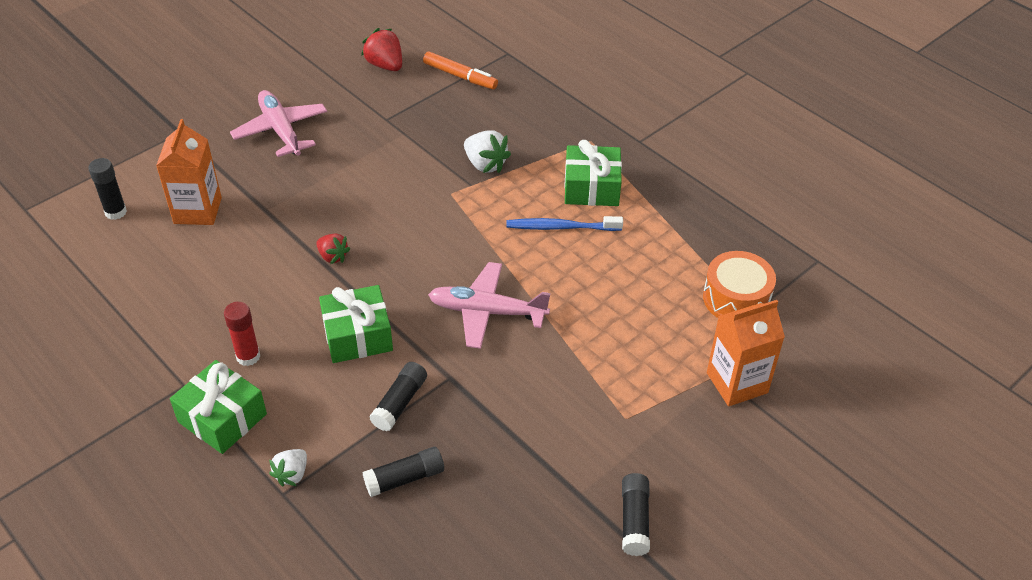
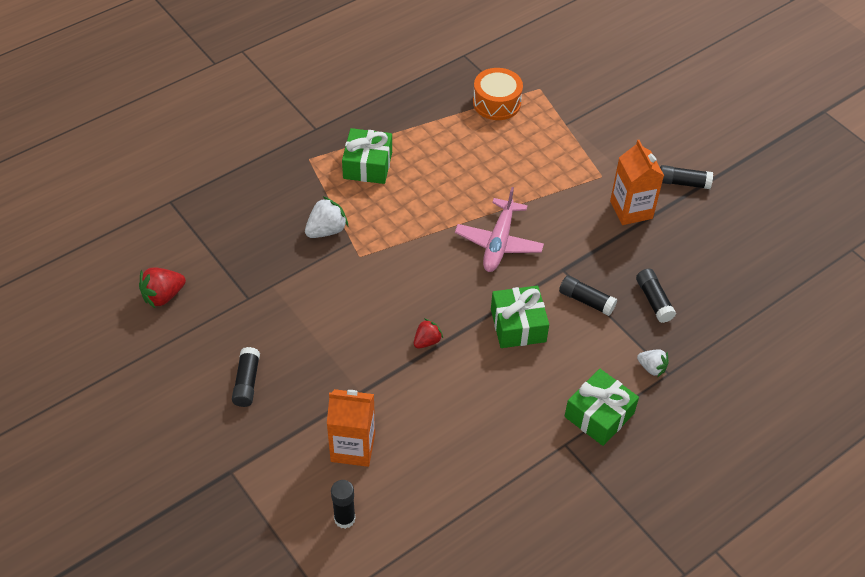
camera: 85 degrees left, 5 degrees up
(248, 356) = (536, 400): red glue stick -> none
(281, 130) = (247, 382): pink plane -> black glue stick
(460, 76) = (196, 239): orange marker -> none
(560, 227) = (411, 189): blue toothbrush -> none
(737, 383) = (573, 116): orange carton -> orange carton (631, 210)

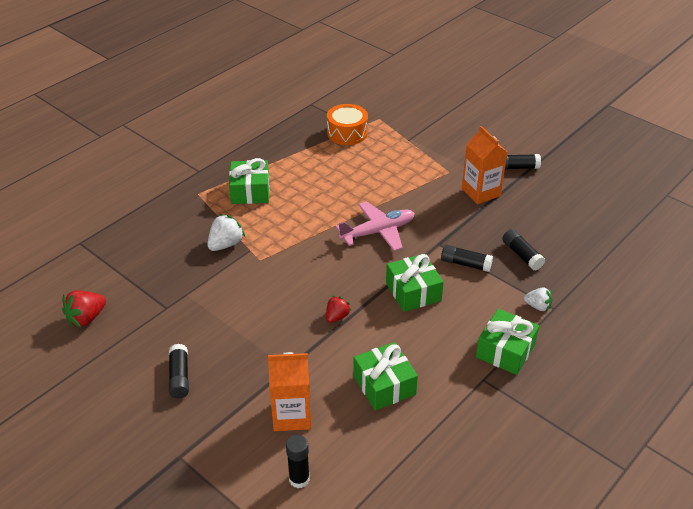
camera: 10 degrees left, 10 degrees down
(457, 431) = (384, 385): none -> green gift
(498, 243) = (378, 232): pink plane -> pink plane turned 120 degrees counterclockwise

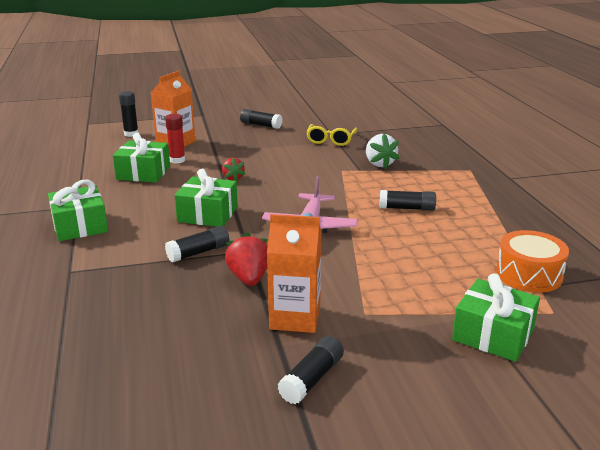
camera: 125 degrees right, 15 degrees down
(86, 318) = (354, 114): red strawberry -> red strawberry (249, 278)
(187, 299) = (331, 140): none -> yellow glasses
(250, 191) = (450, 190): green gift -> green gift (493, 334)
(334, 381) = (177, 160): none -> red glue stick
(522, 255) = (157, 291): black glue stick -> black glue stick (407, 208)
(538, 306) = (87, 264): white strawberry -> none

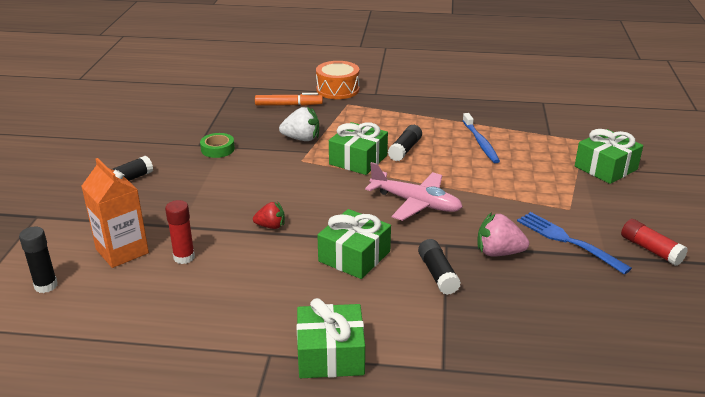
camera: 70 degrees left, 5 degrees up
(143, 173) = (203, 289): green gift -> green gift (358, 160)
(249, 278) = (498, 252): red strawberry -> pink strawberry
(295, 318) = (568, 241): orange carton -> blue fork
(312, 379) = (651, 249): black glue stick -> red glue stick
(331, 140) = (217, 149): yellow glasses -> green tape
(435, 148) = (288, 105): none -> orange marker
(465, 245) = (480, 143): none -> blue toothbrush
(529, 274) = (533, 133): orange drum -> orange drum (337, 90)

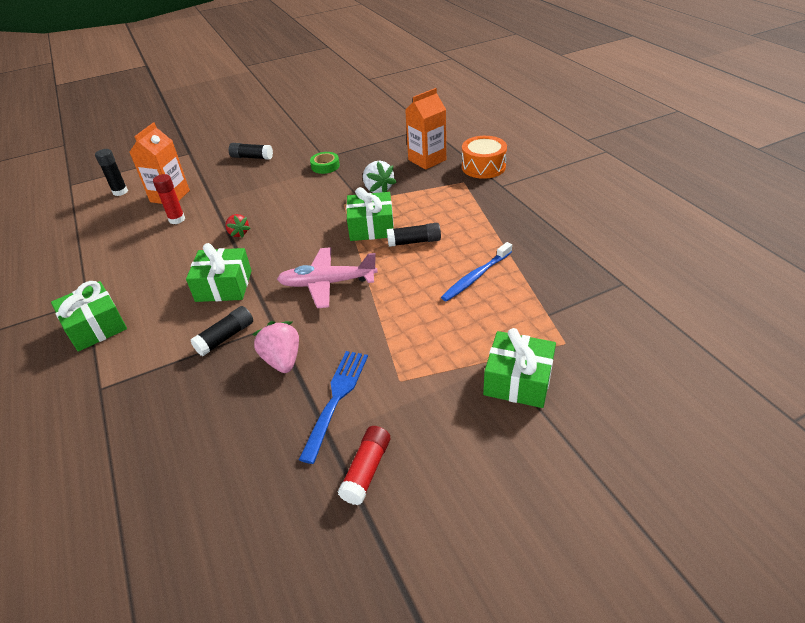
camera: 60 degrees right, 10 degrees up
(288, 105) = (427, 160): orange marker -> orange carton
(415, 203) = (327, 283): pink plane -> pink plane turned 90 degrees clockwise

